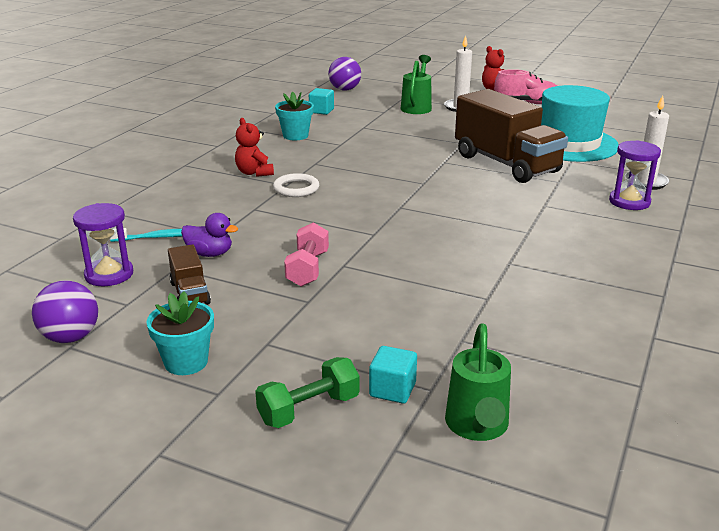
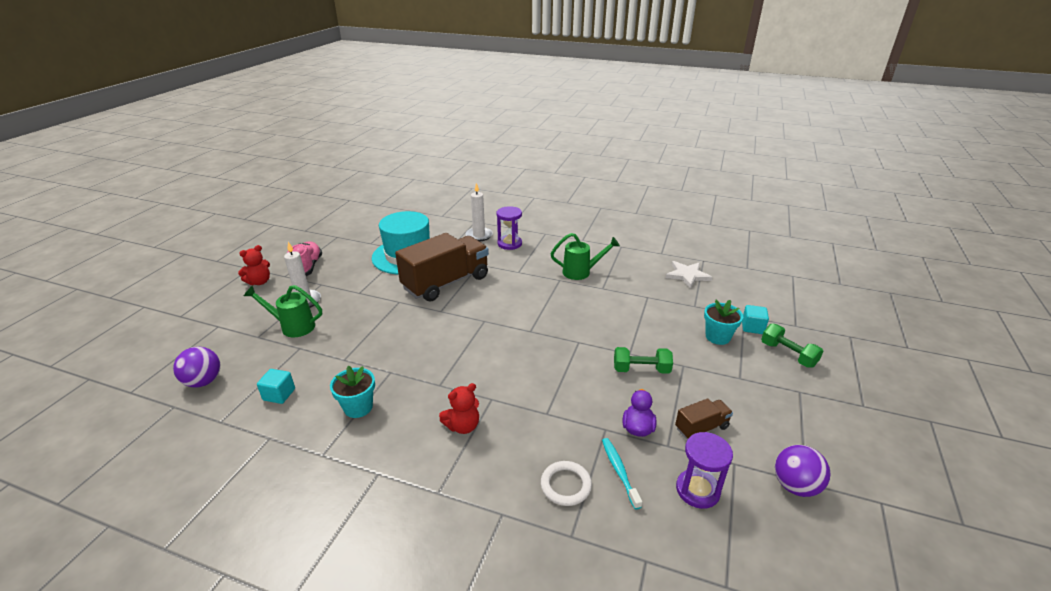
camera: 95 degrees left, 5 degrees up
(186, 362) = (781, 412): turquoise flower pot -> turquoise flower pot (717, 337)
(296, 188) = (500, 391): white ring -> white ring (566, 485)
(307, 269) = (641, 369): pink dumbbell -> green dumbbell
(477, 427) = (762, 302): green watering can -> green watering can (581, 272)
(570, 352) = (687, 275): none -> white star

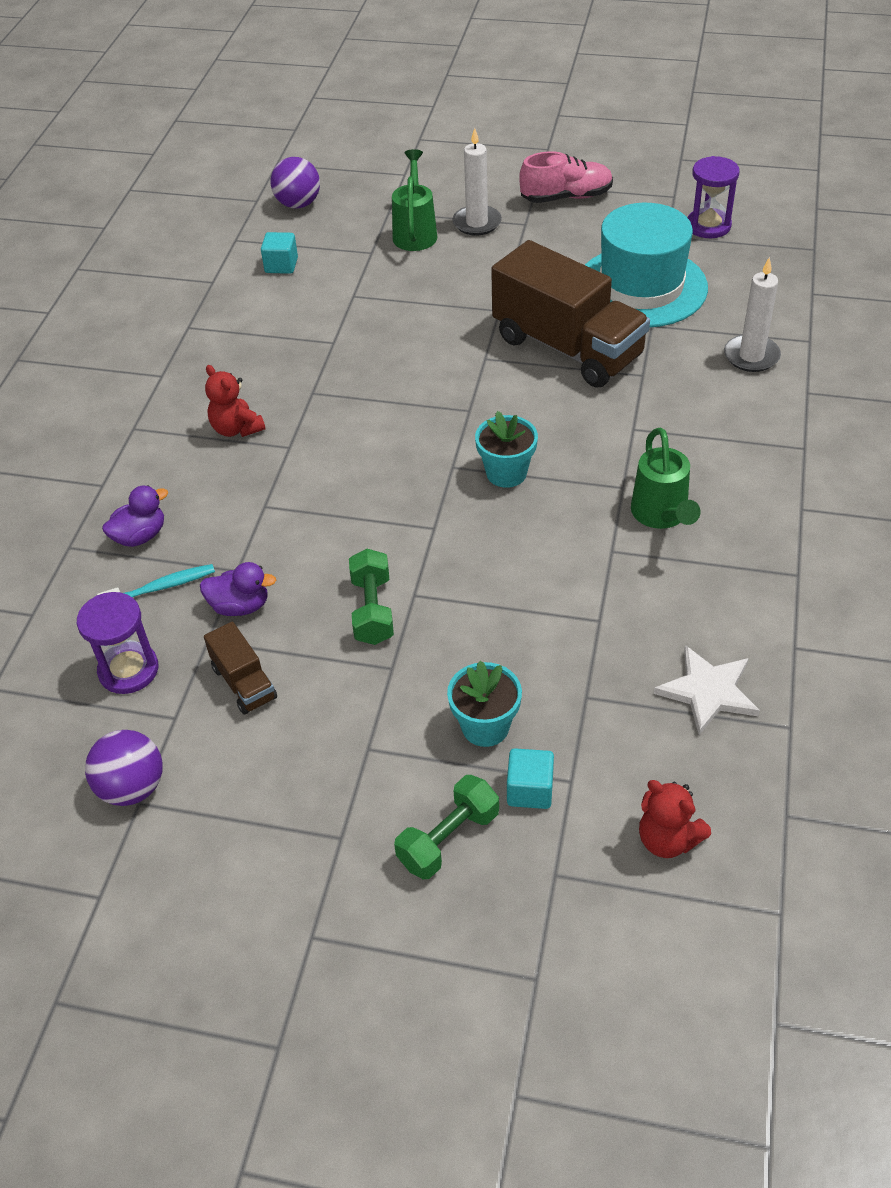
camera: 85 degrees right, 15 degrees up
(259, 282) = (514, 169): red teddy bear -> red teddy bear (667, 839)
(358, 407) = (264, 333): turquoise flower pot -> turquoise flower pot (506, 473)
(509, 244) = (736, 402): purple hourglass -> purple hourglass (708, 226)
(566, 485) = (140, 536): white ring -> purple duck

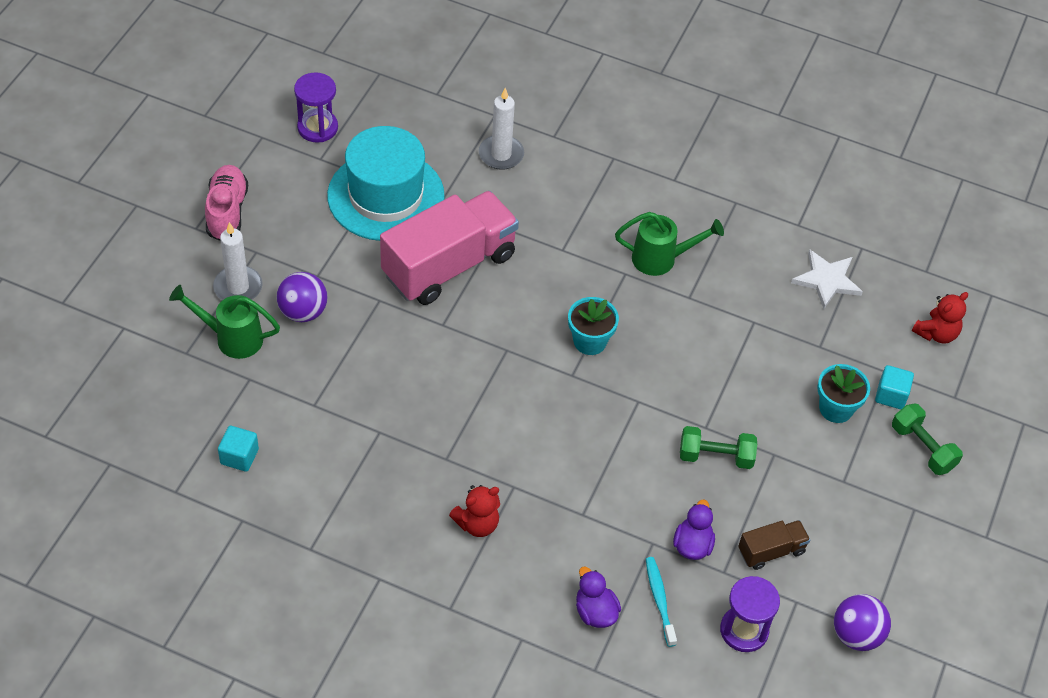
camera: 85 degrees left, 5 degrees up
(298, 204) = (135, 427): purple ball -> purple ball (303, 312)
(567, 348) = (449, 265): brown truck -> pink truck

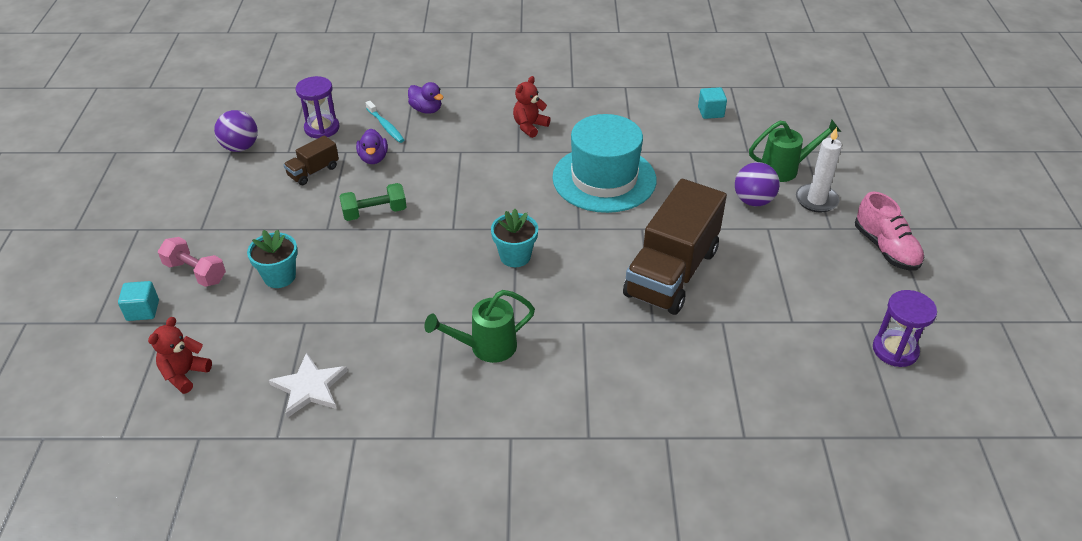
camera: 160 degrees right, 10 degrees down
(386, 196) = (774, 310): turquoise hat -> turquoise hat (604, 179)
(449, 265) = (672, 272): pink truck -> brown truck
(501, 154) = (704, 393): white candle -> none
(891, 395) = (228, 303): turquoise cube -> turquoise cube (143, 310)
(922, 448) = (195, 272): green dumbbell -> pink dumbbell

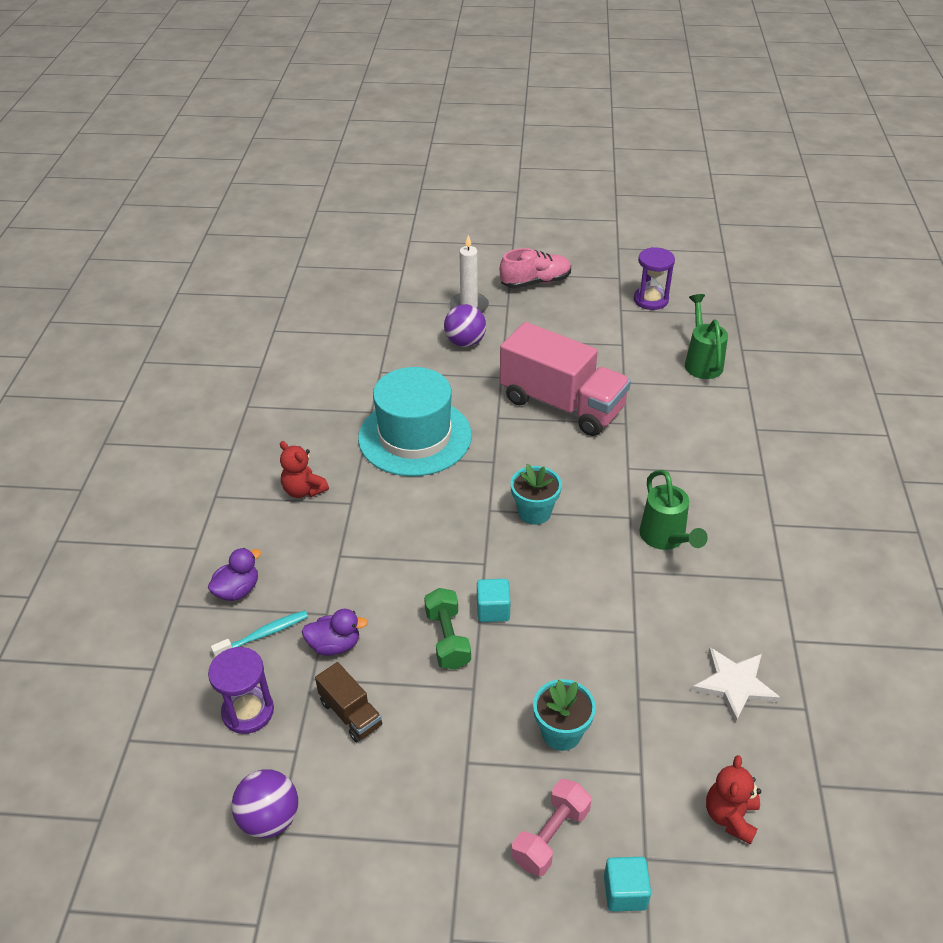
camera: 85 degrees left, 0 degrees up
(185, 374) = (730, 816): red teddy bear -> red teddy bear turned 75 degrees clockwise
(672, 272) = (562, 404): brown truck -> pink truck
(710, 112) = (316, 350): turquoise cube -> turquoise cube (493, 610)
(785, 169) = (421, 317): green watering can -> green watering can (702, 362)

